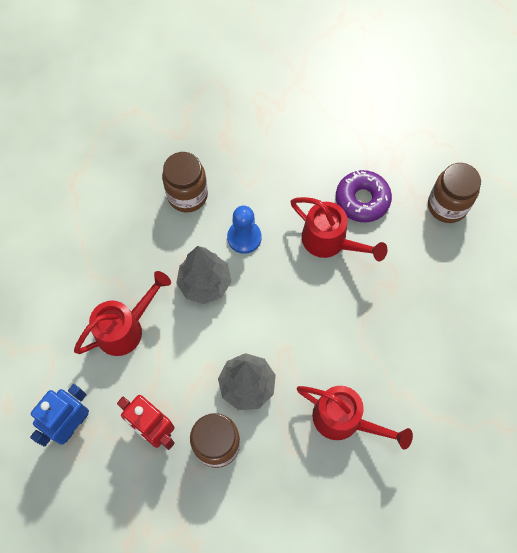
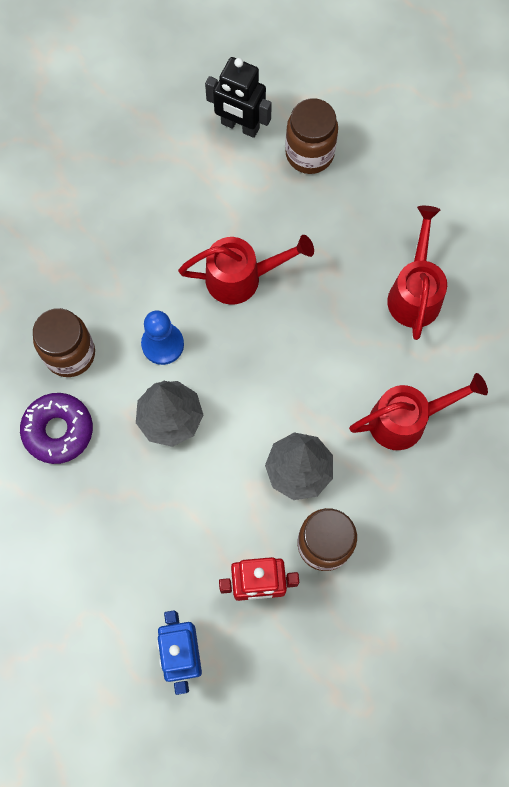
camera: 45 degrees left, 5 degrees up
(125, 328) = (141, 526): red watering can -> red watering can (415, 293)
(362, 200) = (232, 214): purple donut -> purple donut (58, 430)
(419, 153) = (240, 126): none -> black robot

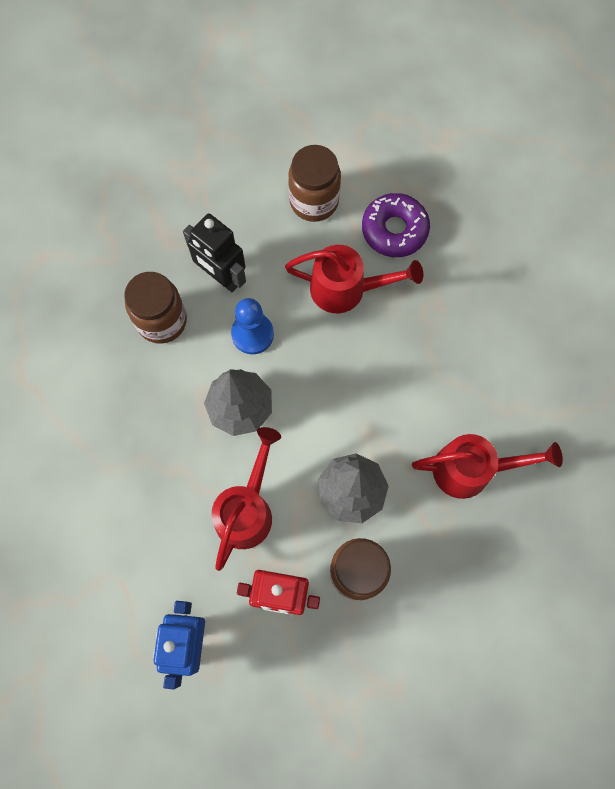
camera: 15 degrees right, 0 degrees up
(58, 430) = (130, 391): purple donut -> purple donut (394, 230)
(240, 126) = (384, 144): black robot -> black robot (221, 277)
(309, 153) = (444, 186): brown jar -> brown jar (314, 201)
(415, 293) = (513, 346): red watering can -> red watering can (247, 510)

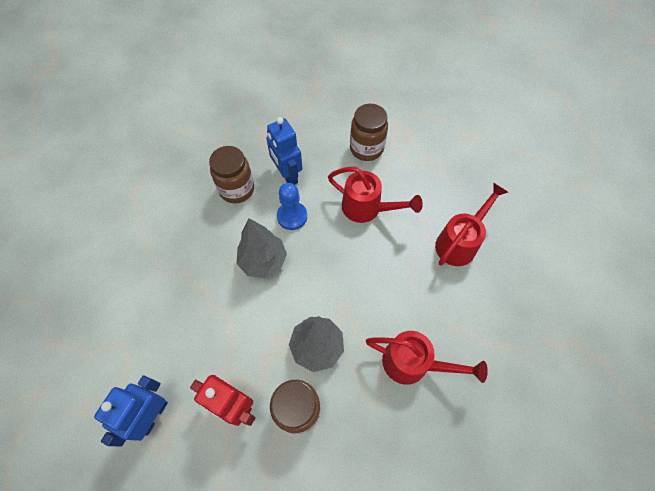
camera: 20 degrees right, 10 degrees down
(221, 277) = (287, 175): black robot -> blue robot
(247, 510) = (237, 333): red watering can -> red watering can (459, 242)
(394, 230) = (414, 181): purple donut -> none

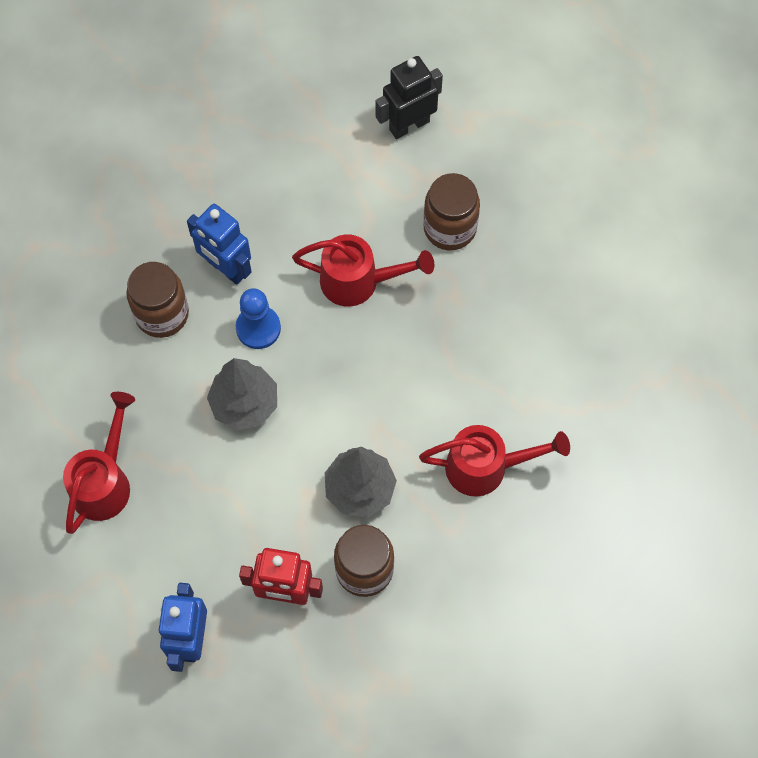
camera: 20 degrees left, 5 degrees up
(366, 148) = (325, 188): brown jar -> brown jar (450, 228)
(430, 129) = (409, 125): none -> black robot
(459, 242) = (499, 289): red watering can -> red watering can (104, 482)

